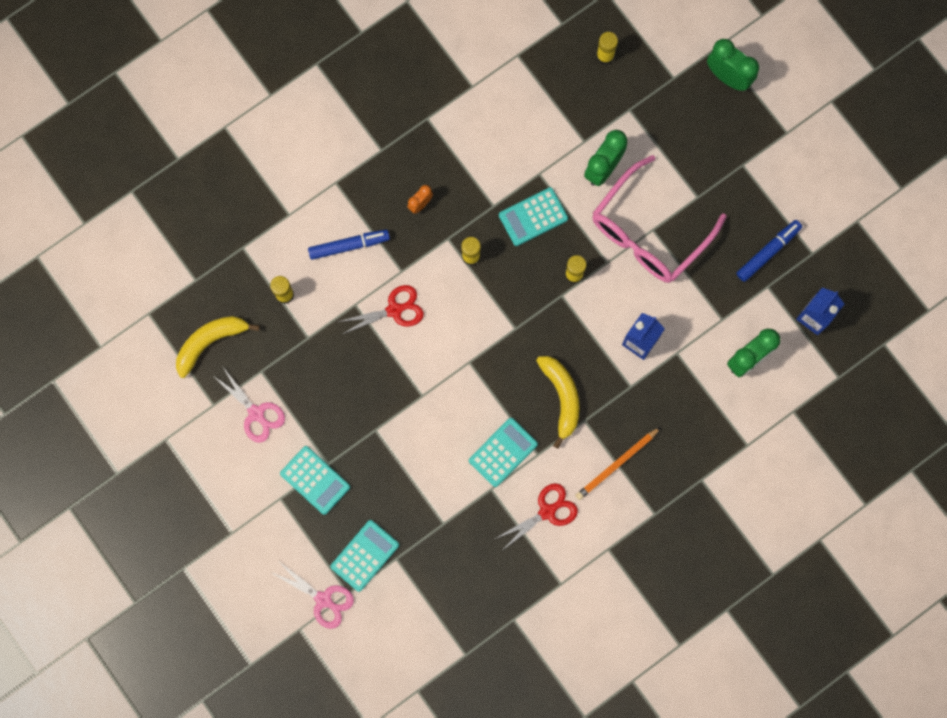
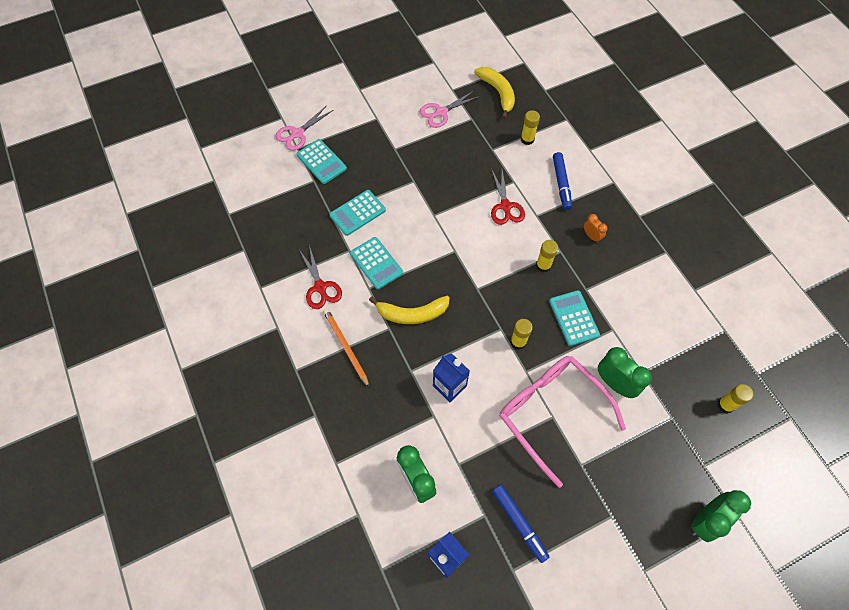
camera: 100 degrees right, 15 degrees down
(315, 480) = (384, 140): turquoise calculator -> turquoise calculator (357, 213)

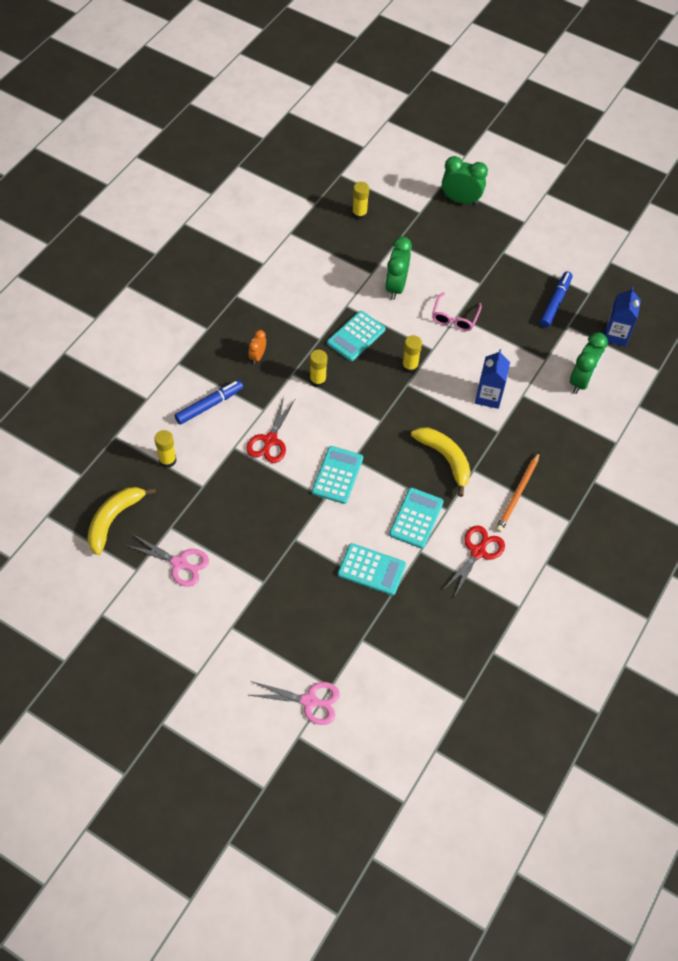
camera: 125 degrees left, 5 degrees down
(321, 162) = (331, 648): turquoise calculator -> turquoise calculator (337, 475)
(505, 206) = (270, 440): red scissors -> red scissors turned 150 degrees clockwise
(551, 413) = (454, 317): pink glasses -> pink glasses, size x0.47

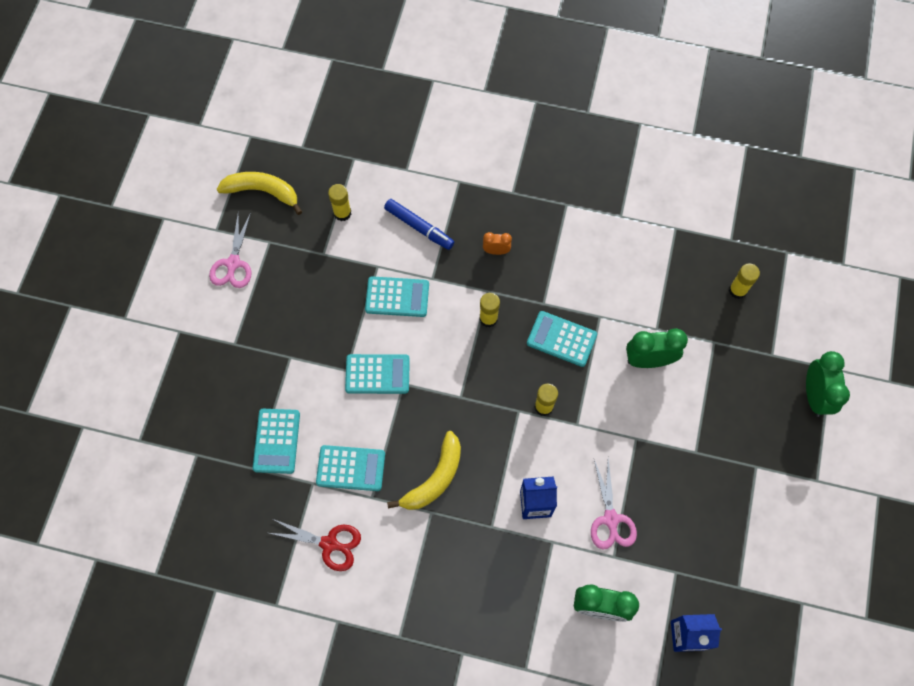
camera: 75 degrees right, 10 degrees up
(270, 440) = (397, 297): red scissors -> turquoise calculator
(309, 701) = (120, 425): pink scissors -> pink scissors (610, 519)
(454, 317) = (632, 436): pink glasses -> none
(517, 494) = (415, 569): orange pencil -> none
(555, 302) = (705, 548): blue marker -> none

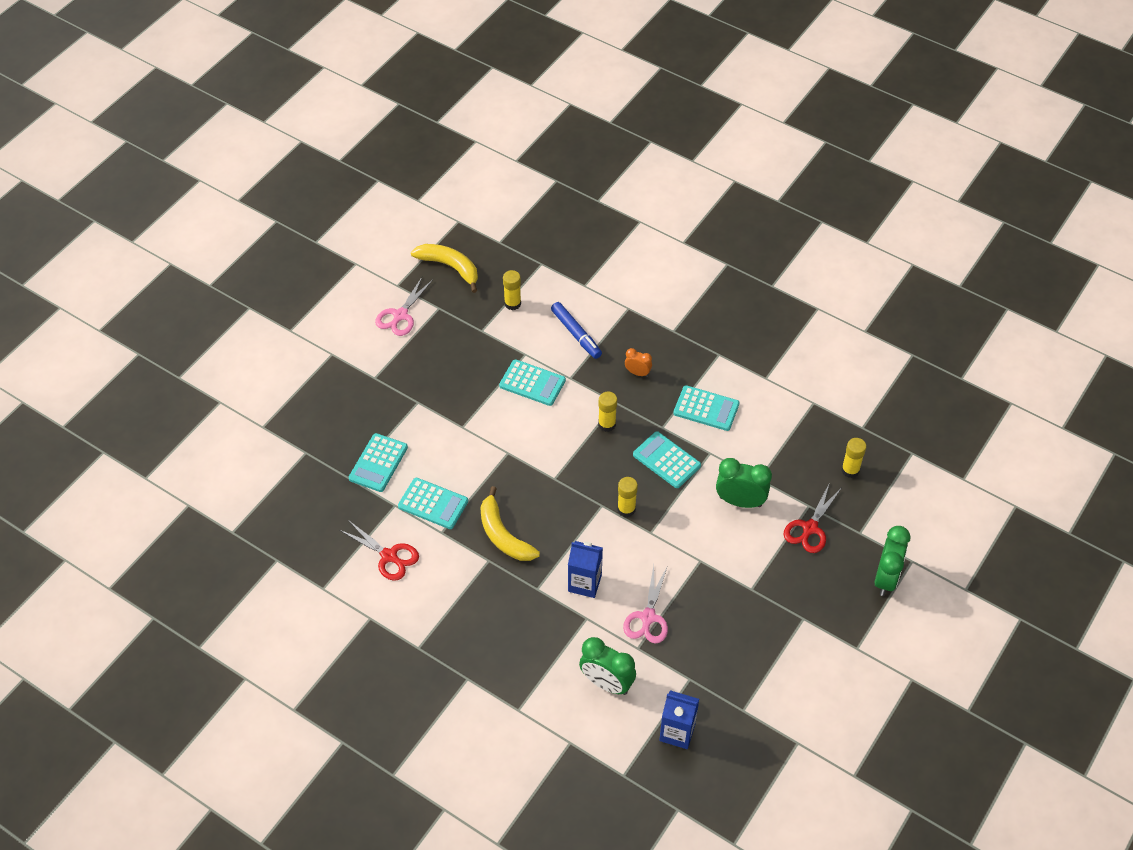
camera: 20 degrees right, 15 degrees down
(377, 374) = (488, 438): turquoise calculator -> turquoise calculator (706, 409)
(434, 478) = (503, 535): yellow banana -> yellow banana turned 90 degrees clockwise
(724, 366) = (810, 528): none -> red scissors

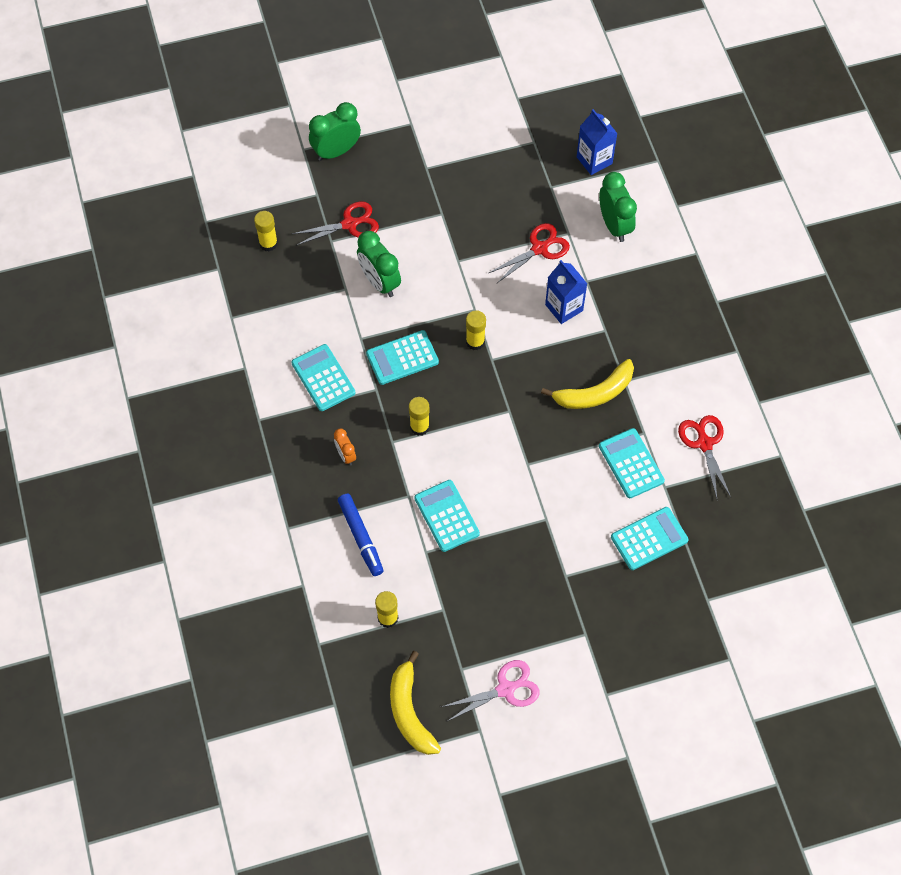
camera: 140 degrees left, 10 degrees up
(503, 535) = (594, 393): yellow banana -> yellow banana turned 60 degrees clockwise
(576, 334) = (361, 537): blue marker -> blue marker turned 150 degrees clockwise
(648, 617) = (539, 248): pink scissors -> red scissors
(666, 460) = (402, 358): turquoise calculator -> turquoise calculator turned 75 degrees clockwise

